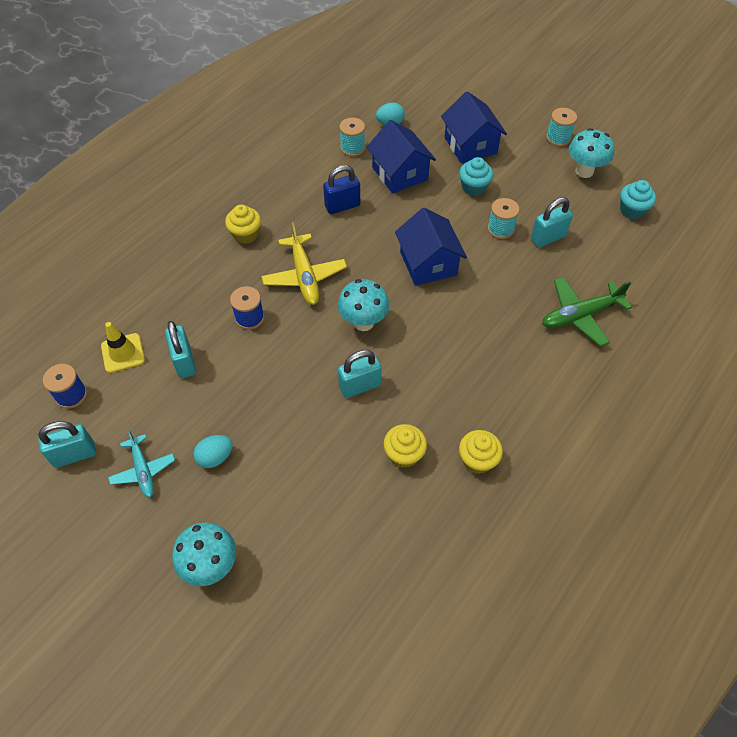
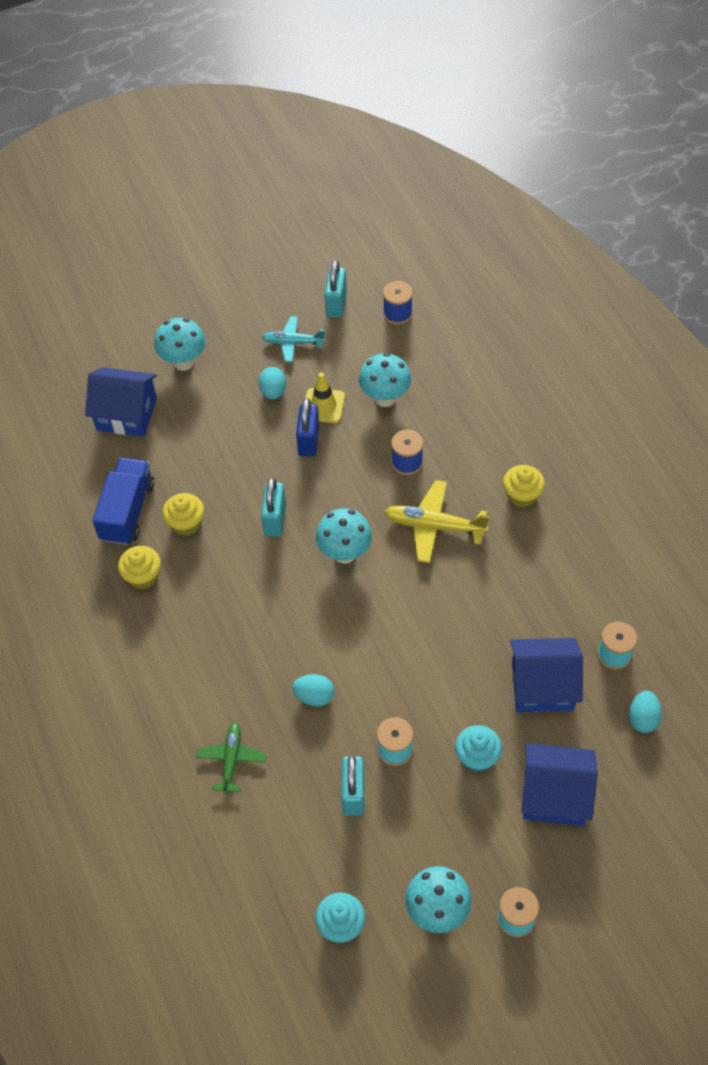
camera: 120 degrees right, 0 degrees up
(123, 353) = (422, 357): yellow traffic cone -> yellow traffic cone (323, 406)
(184, 362) = (385, 398): turquoise padlock -> turquoise mushroom
(342, 206) = (518, 602): blue padlock -> blue padlock (309, 441)
(420, 513) = (127, 511): none -> blue truck
(428, 263) = (386, 648): blue house -> blue house (126, 414)
(496, 288) = (314, 696): none -> turquoise egg
(580, 315) = (231, 760): green plane -> green plane, size x0.66

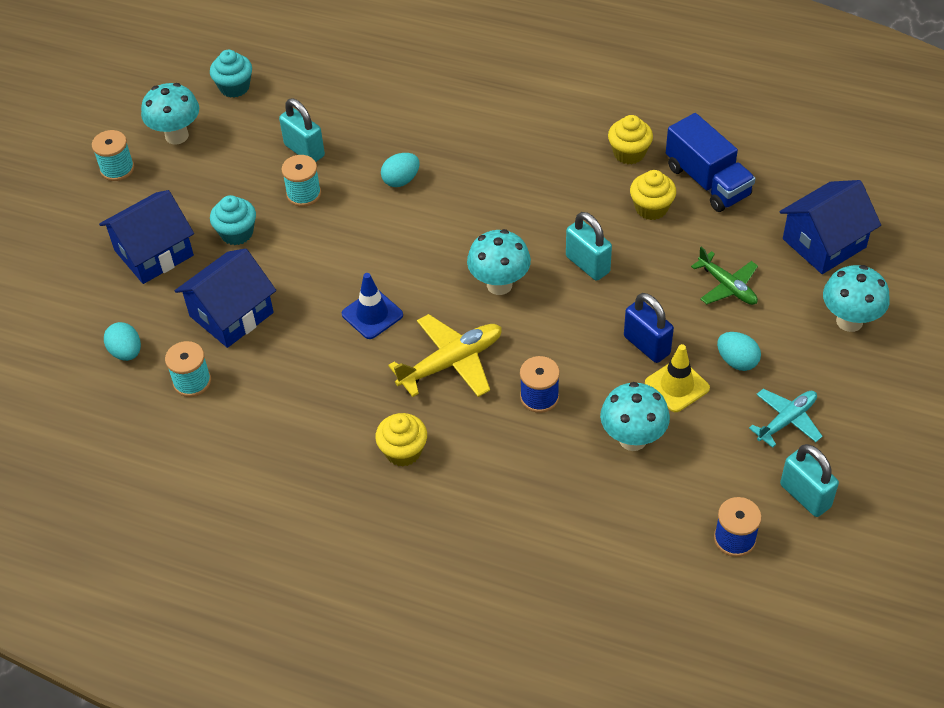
camera: 135 degrees right, 5 degrees down
(231, 760) = (413, 108): green plane -> green plane (727, 286)
(448, 602) = (372, 314): none -> blue traffic cone

